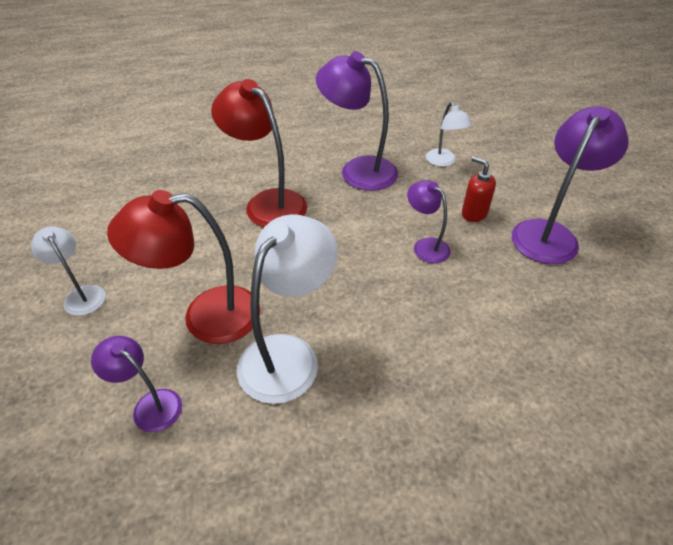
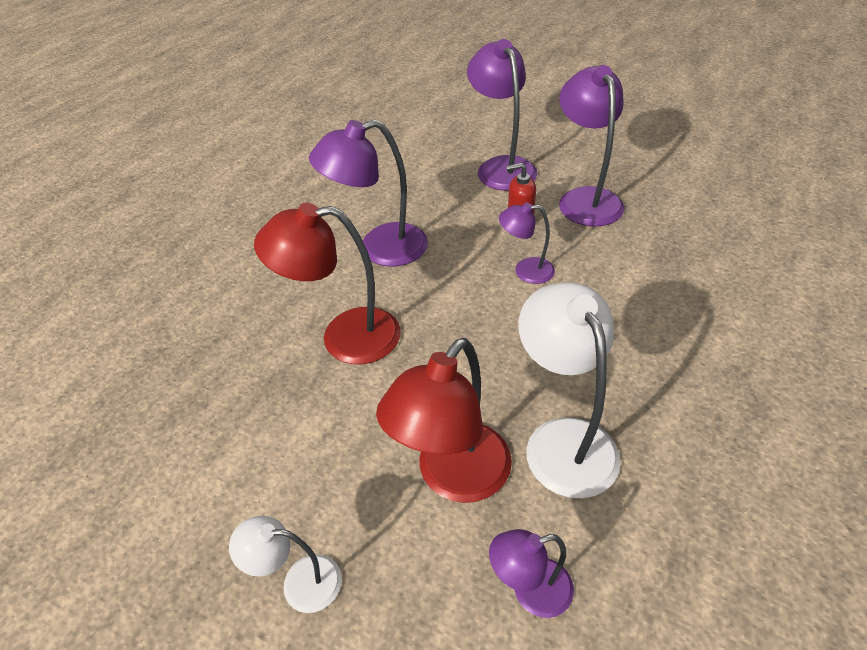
camera: 45 degrees left, 0 degrees up
(443, 162) = (437, 194): white lamp -> none
(517, 172) = (501, 167): none -> purple lamp

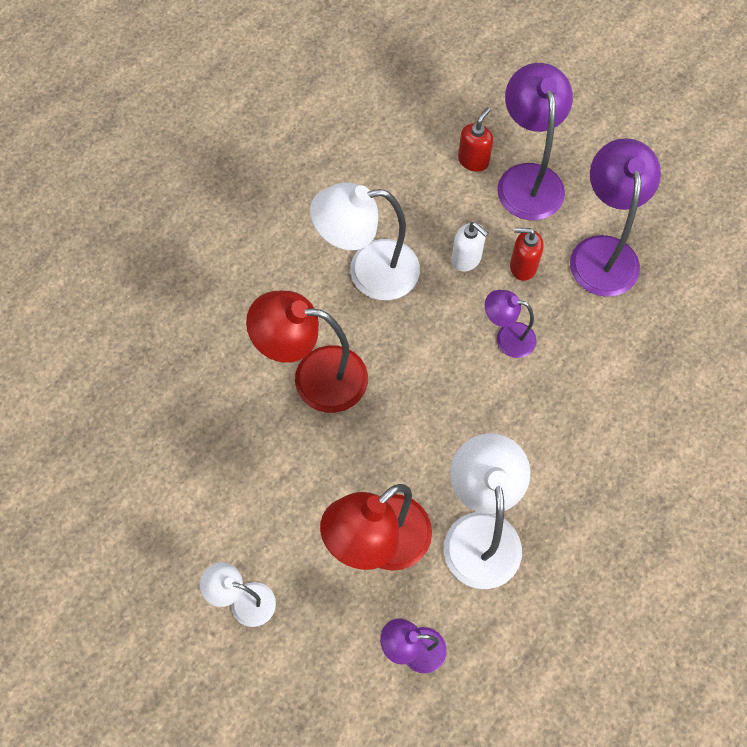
camera: 10 degrees right, 20 degrees up
(380, 249) = (368, 271): purple lamp -> white lamp
(451, 164) = (473, 160): none -> red soap dispenser
(467, 224) = (466, 259): none -> white soap dispenser

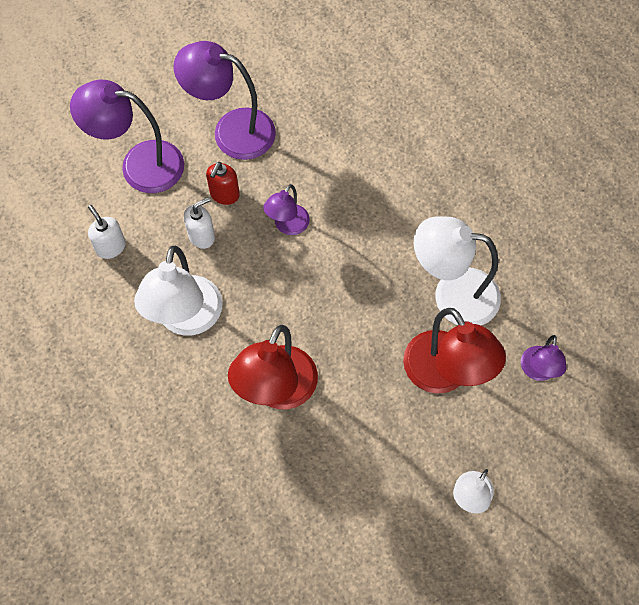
camera: 75 degrees left, 0 degrees up
(426, 181) = (110, 247): none -> white soap dispenser
(473, 160) = (103, 202): red soap dispenser -> none

